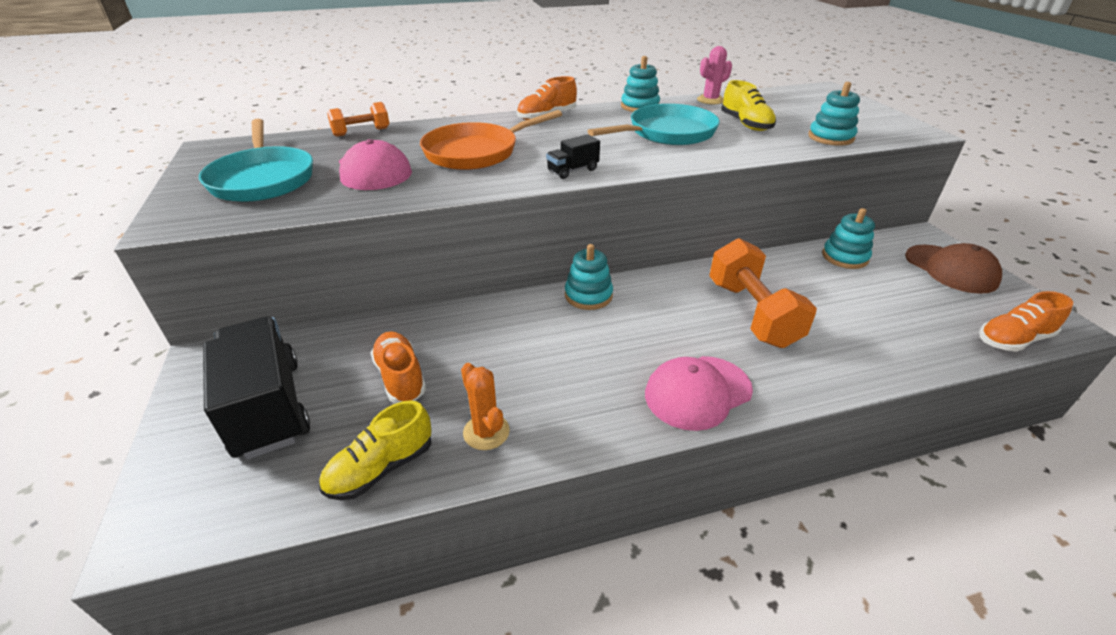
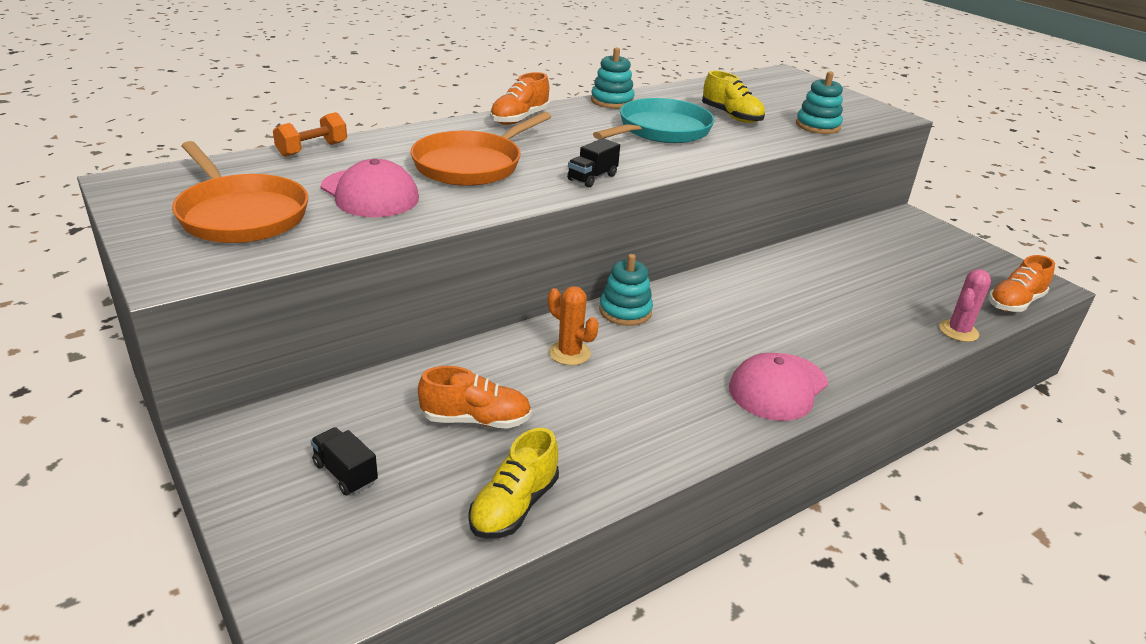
camera: 20 degrees left, 5 degrees down
(263, 179) = (240, 214): turquoise pan -> orange pan
(268, 407) = (345, 473): black truck -> black truck, size x0.44
(400, 377) = (476, 420): orange shoe -> orange shoe turned 135 degrees clockwise
(486, 432) = (600, 455): orange cactus -> orange cactus (569, 353)
(710, 100) = (680, 90): pink cactus -> pink cactus (958, 331)
(751, 313) = (791, 308): orange dumbbell -> none
(844, 257) = (850, 245): turquoise stacking toy -> none
(951, 269) = (944, 246): brown cap -> none

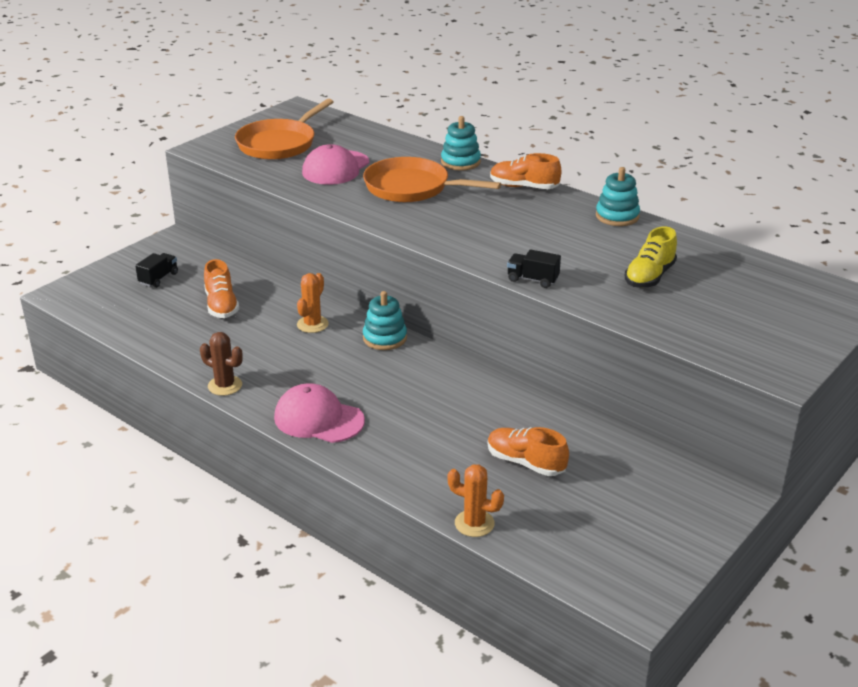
camera: 75 degrees right, 0 degrees up
(312, 149) = (388, 137): orange dumbbell -> none
(514, 506) = (149, 333): yellow shoe -> none
(592, 178) = (429, 232): black truck -> black truck (532, 280)
(660, 130) = (566, 246): turquoise pan -> none
(687, 449) = (225, 386): none -> brown cactus
(817, 126) = (680, 326): turquoise stacking toy -> turquoise stacking toy (460, 162)
(958, 331) = (474, 523): pink cactus -> orange cactus
(1014, 303) = (568, 571): orange shoe -> orange shoe (525, 463)

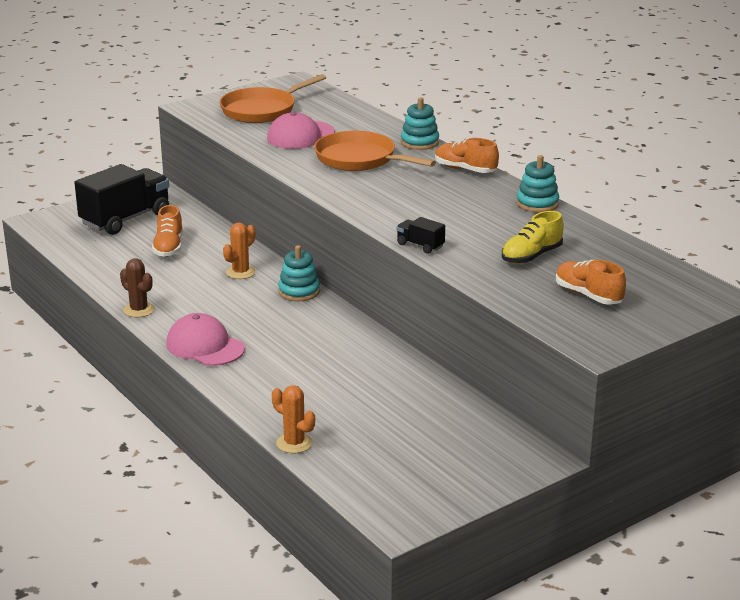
camera: 15 degrees right, 5 degrees down
(158, 278) = (125, 219): black truck -> black truck, size x2.27
(525, 463) = (367, 405): orange shoe -> orange shoe (588, 295)

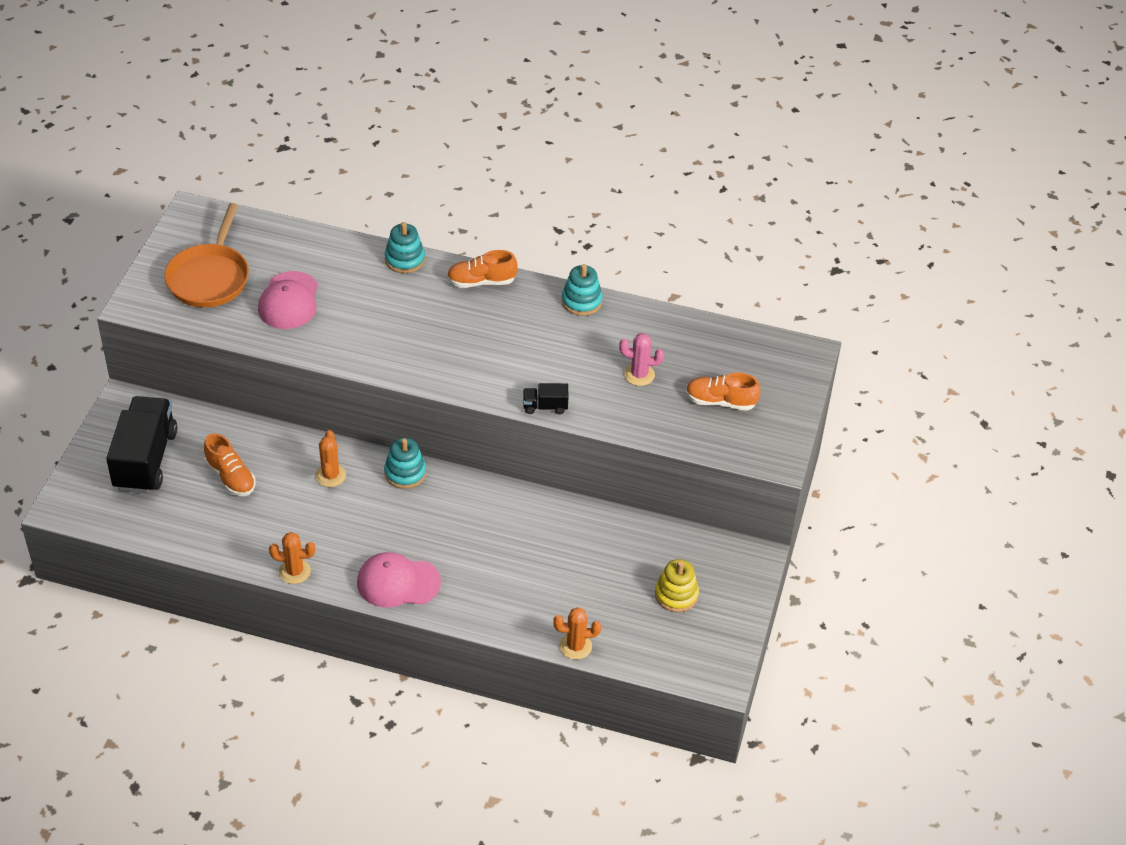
camera: 40 degrees left, 20 degrees up
(139, 310) = (294, 571): brown cactus -> orange cactus
(360, 159) = (378, 311): orange pan -> none
(431, 450) = (676, 595): none -> yellow stacking toy
(531, 256) = (639, 375): yellow shoe -> pink cactus

